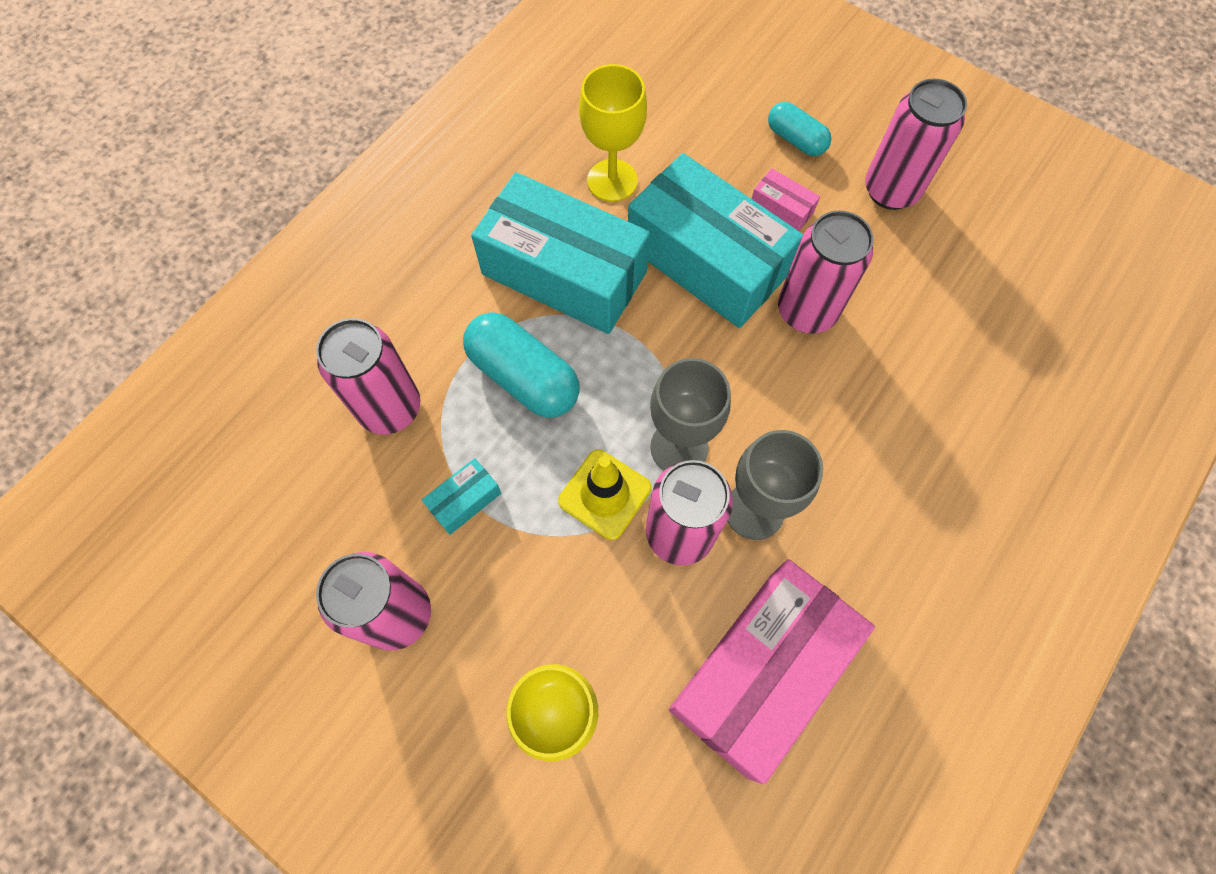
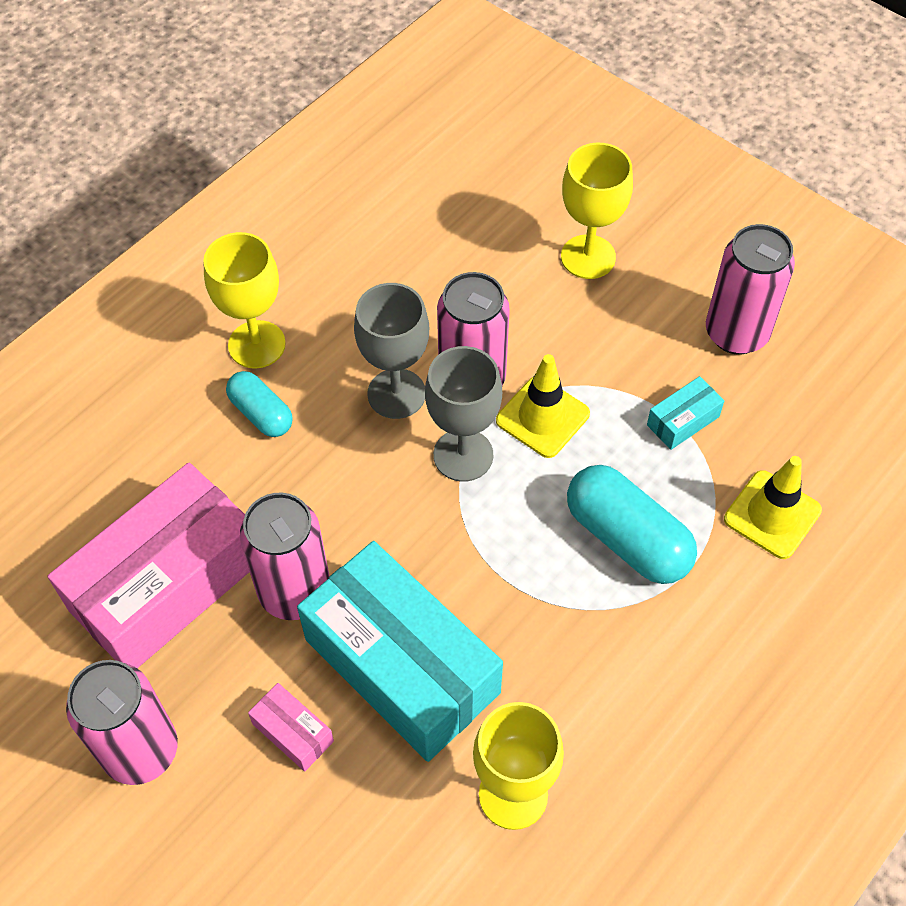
camera: 175 degrees left, 10 degrees down
(390, 408) = (772, 515): pink can -> yellow traffic cone
(564, 273) = (580, 662): turquoise box -> none
(760, 672) = (415, 274): pink box -> pink box (167, 584)
(796, 139) = (246, 845): turquoise capsule -> turquoise capsule (261, 413)
(912, 560) = (256, 344): none -> yellow goblet

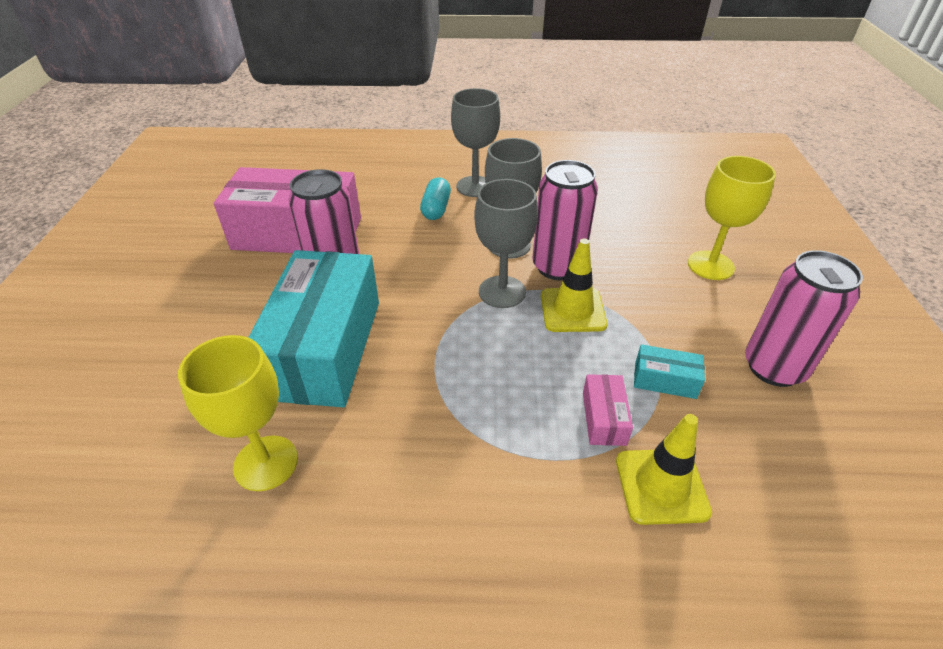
camera: 50 degrees right, 15 degrees down
(141, 750) = (184, 277): pink can -> none
(256, 344) = (475, 186): yellow goblet -> grey goblet
(293, 732) = (238, 327): pink box -> pink box (603, 418)
(627, 538) = (535, 405): turquoise capsule -> none

